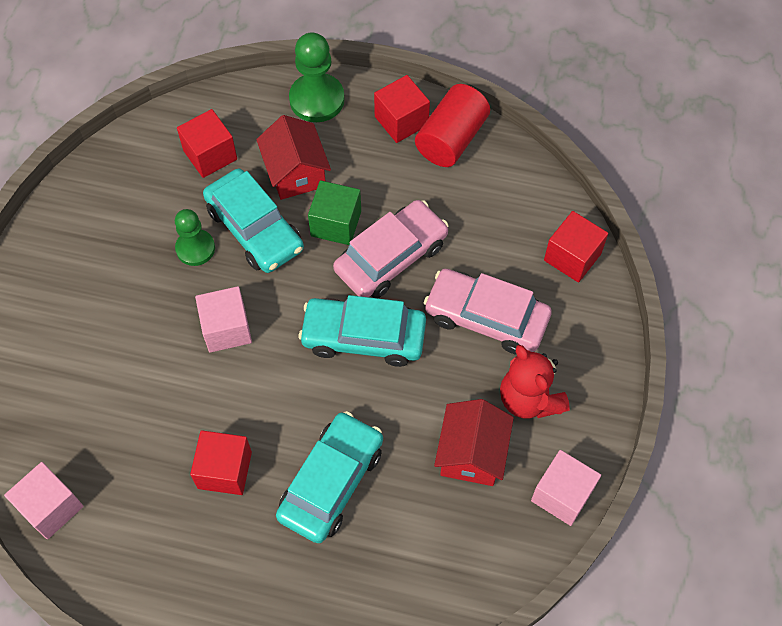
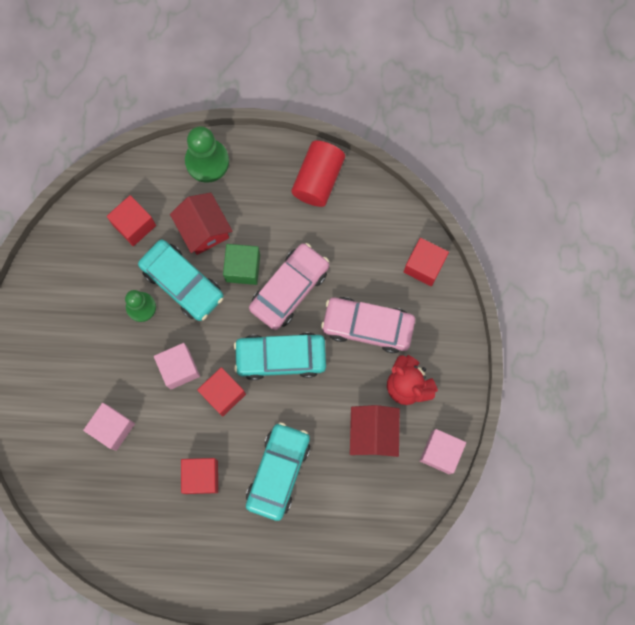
camera: 10 degrees left, 15 degrees up
(51, 507) = (85, 525): pink cube -> pink cube (112, 428)
(401, 121) = (277, 169): red cube -> red cube (223, 394)

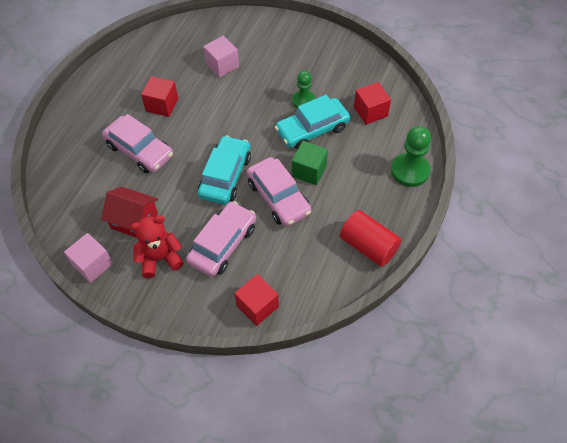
camera: 110 degrees right, 20 degrees down
(179, 368) = (247, 111): pink cube -> none
(203, 229) = (351, 153): red house -> none
(223, 394) = (215, 132): red cube -> none
(278, 472) = (139, 150): turquoise car -> pink car

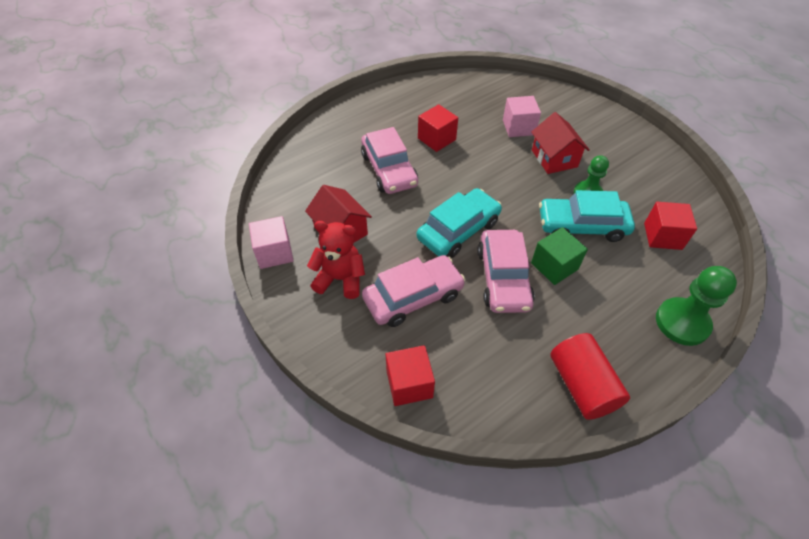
camera: 30 degrees right, 5 degrees down
(264, 81) = (554, 158): none -> red house

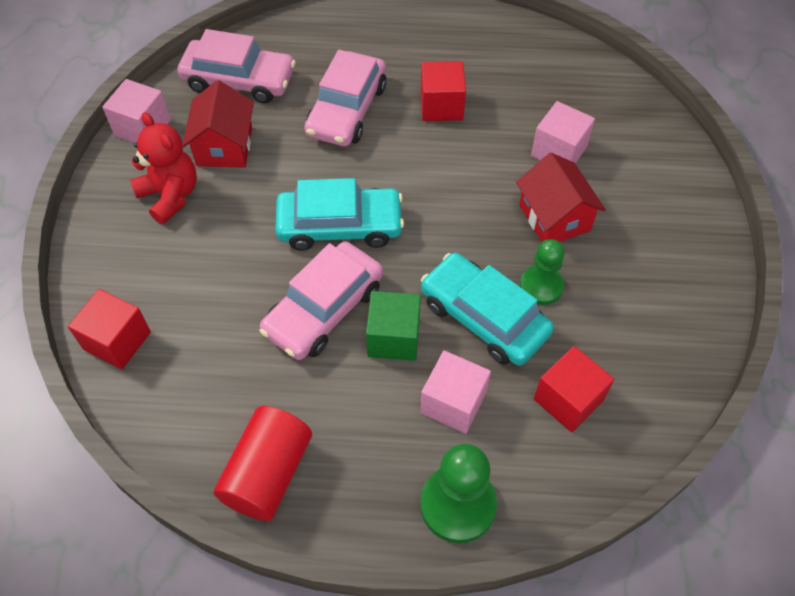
camera: 40 degrees right, 5 degrees up
(413, 297) = (214, 262): pink car -> pink car (239, 80)
(554, 158) = (554, 217): red house -> red house turned 45 degrees counterclockwise
(619, 276) = (453, 402): none -> pink cube

